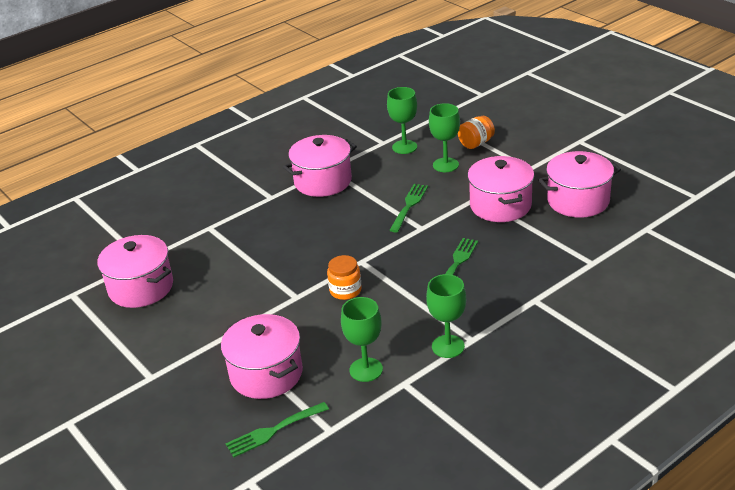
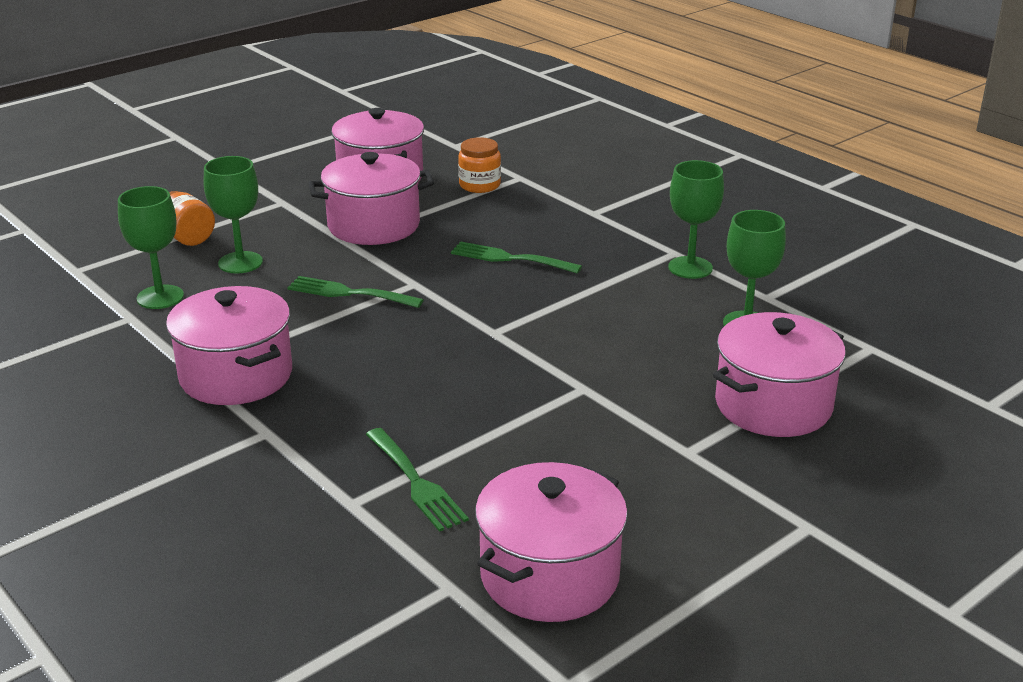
camera: 95 degrees left, 5 degrees down
(274, 430) = (888, 391): green fork -> green fork (415, 482)
(345, 290) = (568, 344): orange jar -> orange jar (479, 185)

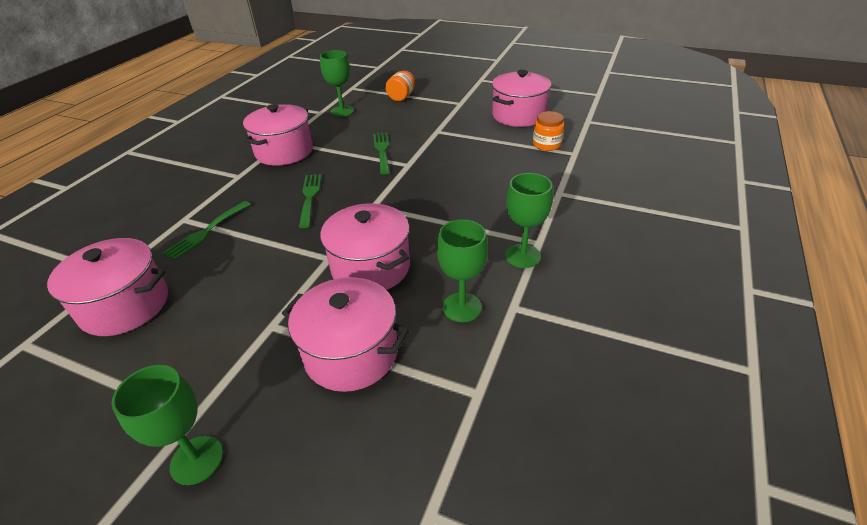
camera: 65 degrees right, 10 degrees up
(240, 262) = (389, 115): green goblet -> green goblet (197, 460)
(373, 225) = (461, 132): pink pot -> pink pot (371, 267)
(510, 258) = (465, 183): green fork -> green fork (310, 197)

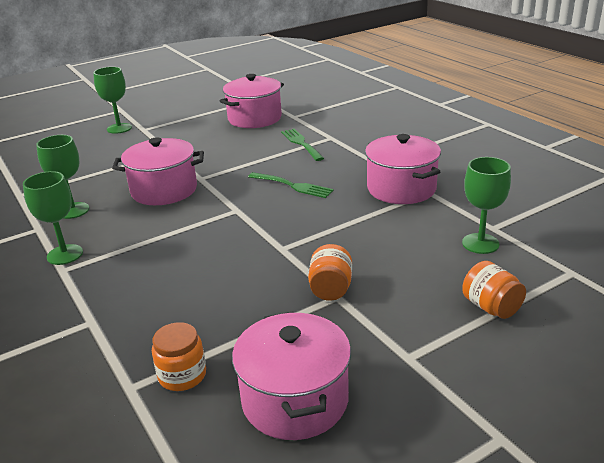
camera: 125 degrees right, 10 degrees down
(351, 353) = (108, 168): pink pot -> none
(382, 151) = (332, 242): green fork -> none
(432, 135) = (330, 289): none -> orange jar

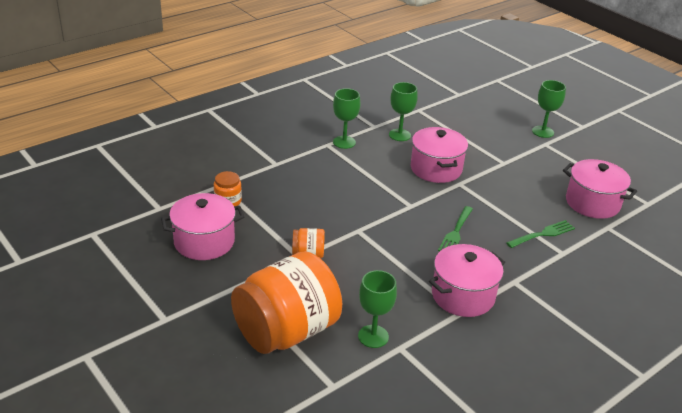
camera: 80 degrees right, 5 degrees up
(491, 307) = (286, 331): orange jar -> orange jar, size x2.42

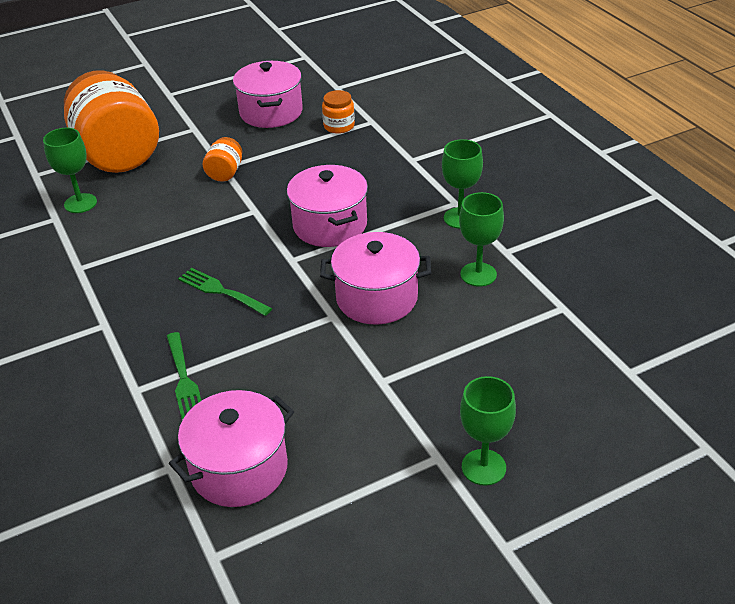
camera: 105 degrees right, 5 degrees up
(463, 295) = (103, 275): pink pot -> pink pot (330, 225)

